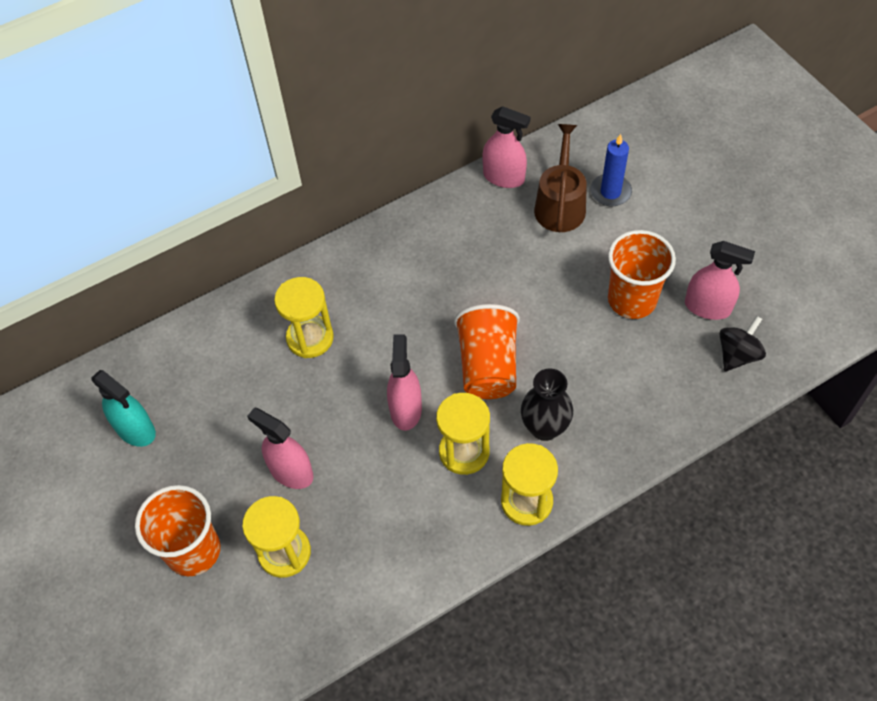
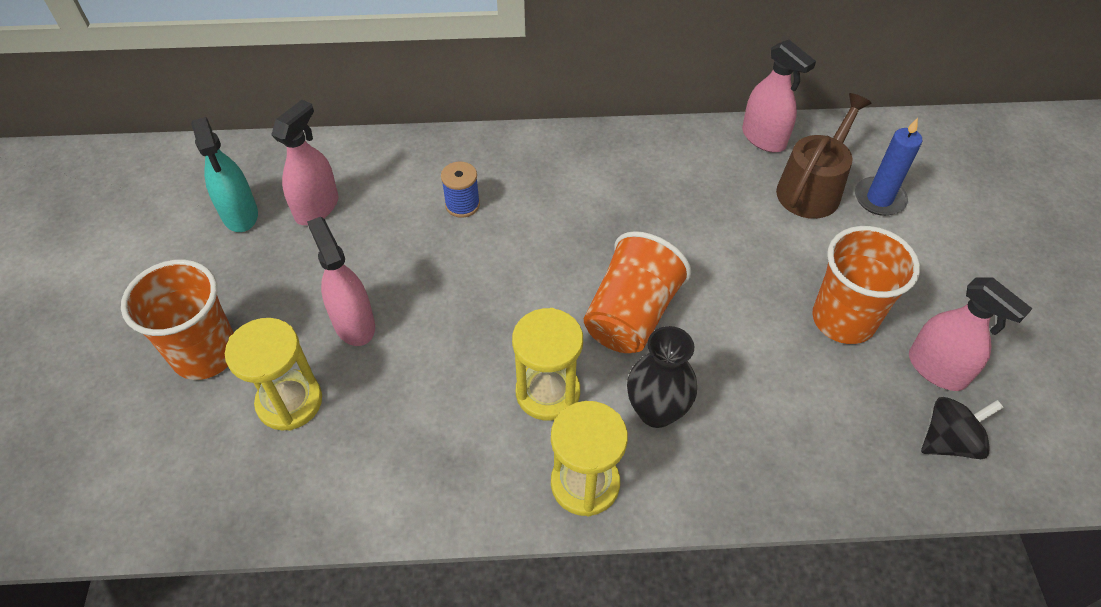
camera: 25 degrees right, 5 degrees down
(310, 338) = (462, 205): yellow hourglass -> blue spool
(406, 409) = (513, 318): pink spray bottle -> pink spray bottle (317, 208)

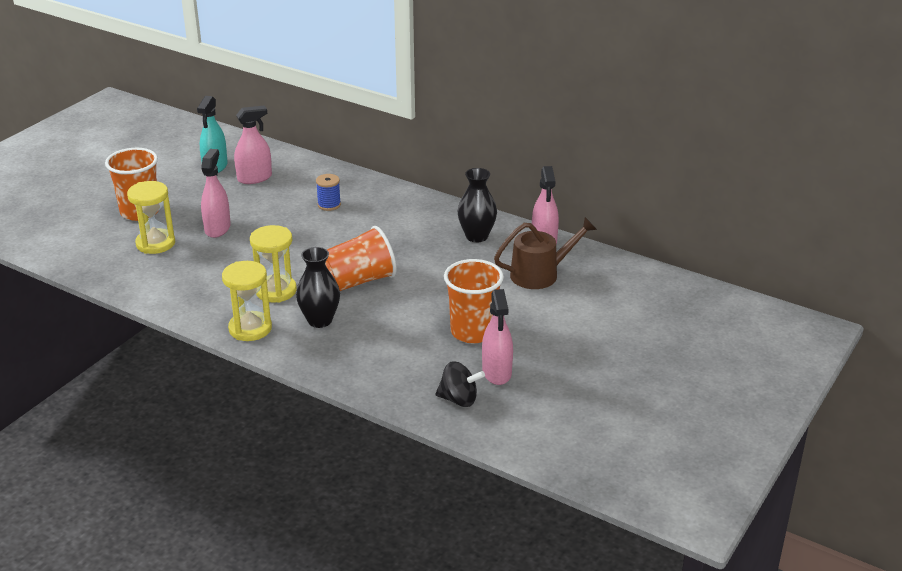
camera: 35 degrees right, 20 degrees down
(686, 167) = (476, 236): none -> black vase
(879, 199) = (576, 295): blue candle -> none

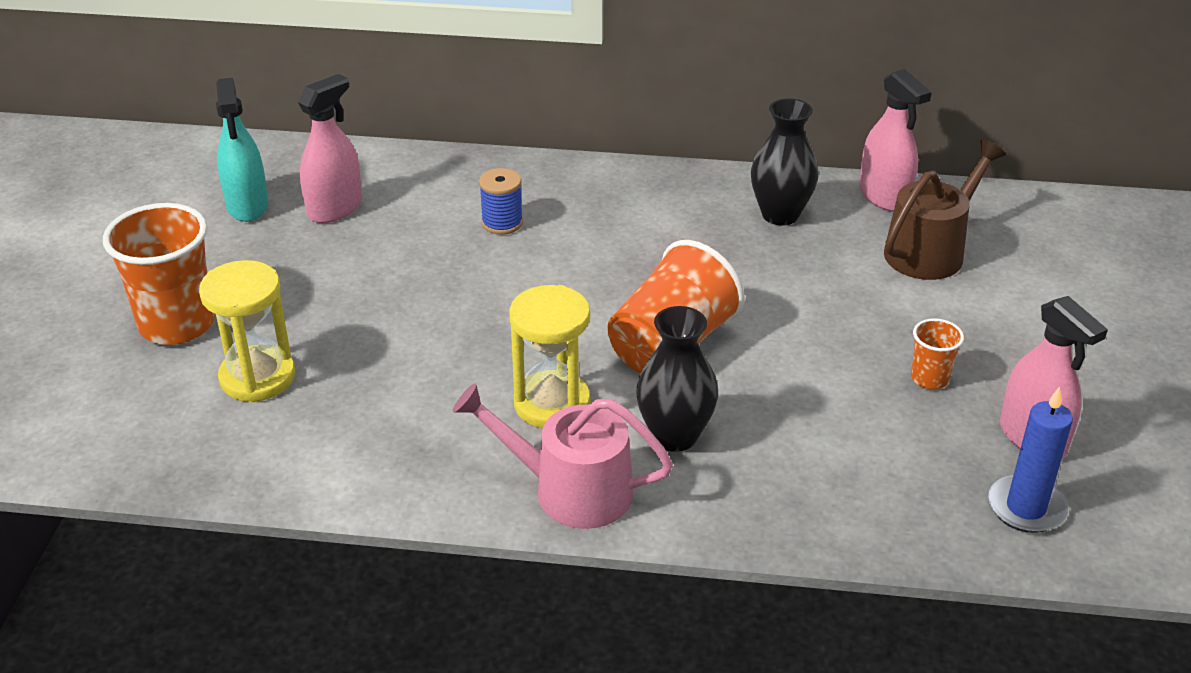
camera: 25 degrees left, 5 degrees up
(217, 228) = (348, 317): pink spray bottle -> none
(250, 328) = (571, 490): yellow hourglass -> pink watering can
(459, 399) = (1026, 507): black spinning top -> blue candle
(473, 332) = (929, 378): orange cup -> orange cup, size x0.49

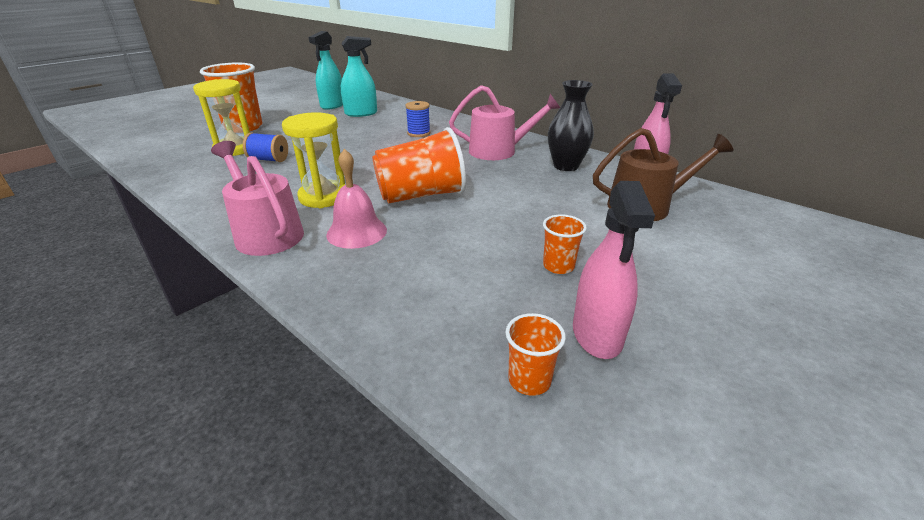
camera: 35 degrees right, 5 degrees down
(335, 208) = (361, 113): pink spray bottle -> turquoise spray bottle
(356, 374) = (269, 159): none -> blue spool
(664, 218) = (498, 151): none -> pink watering can
(675, 436) = (356, 232): black vase -> pink bell
(1026, 507) = (529, 380): blue candle -> orange cup

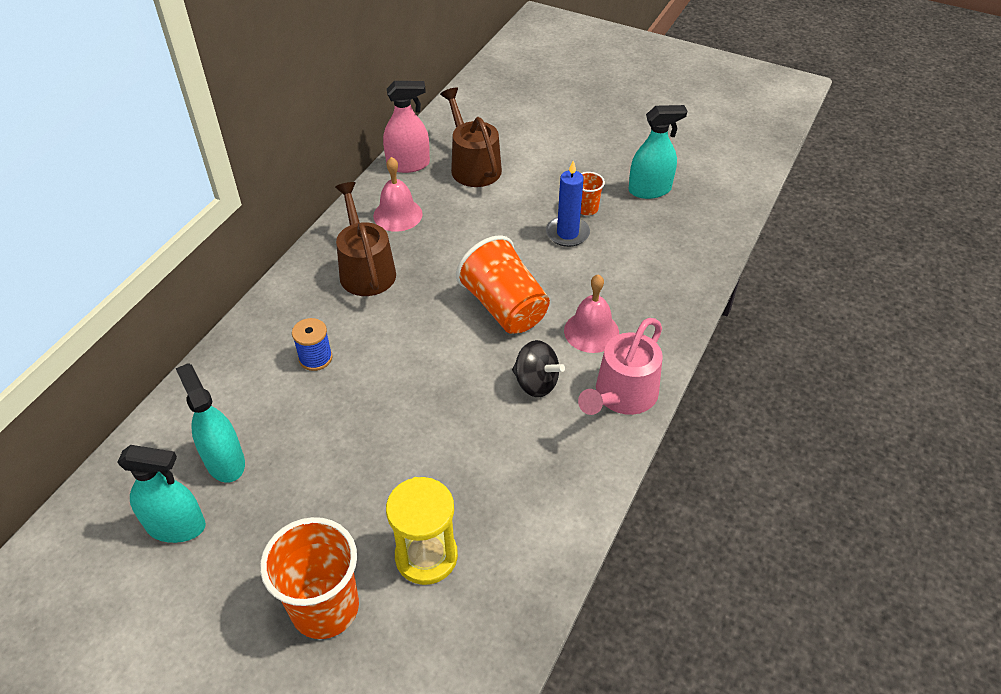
camera: 105 degrees left, 15 degrees up
(269, 159) = (453, 489): blue spool -> none
(323, 197) = (536, 383): yellow hourglass -> black spinning top
(498, 151) = (366, 270): pink watering can -> brown watering can
(514, 244) = (567, 233): none -> blue candle
(529, 380) = (699, 212): orange cup -> none
(566, 166) = (397, 214): black vase -> pink bell
(597, 334) = (649, 190): pink spray bottle -> turquoise spray bottle

